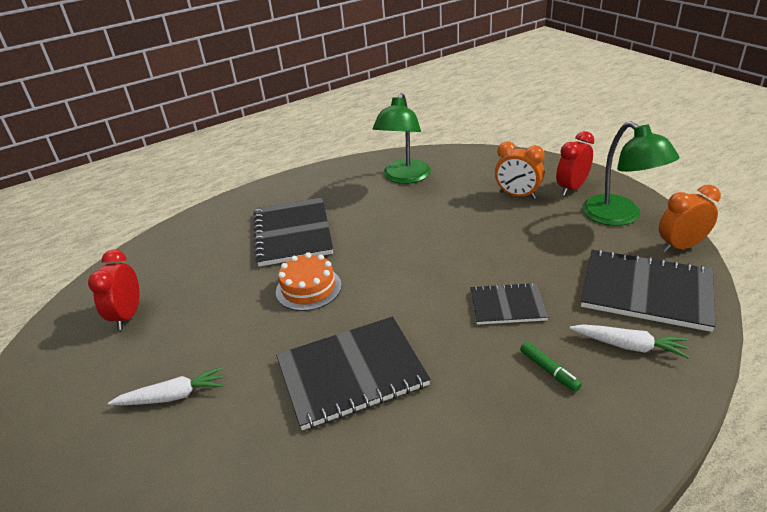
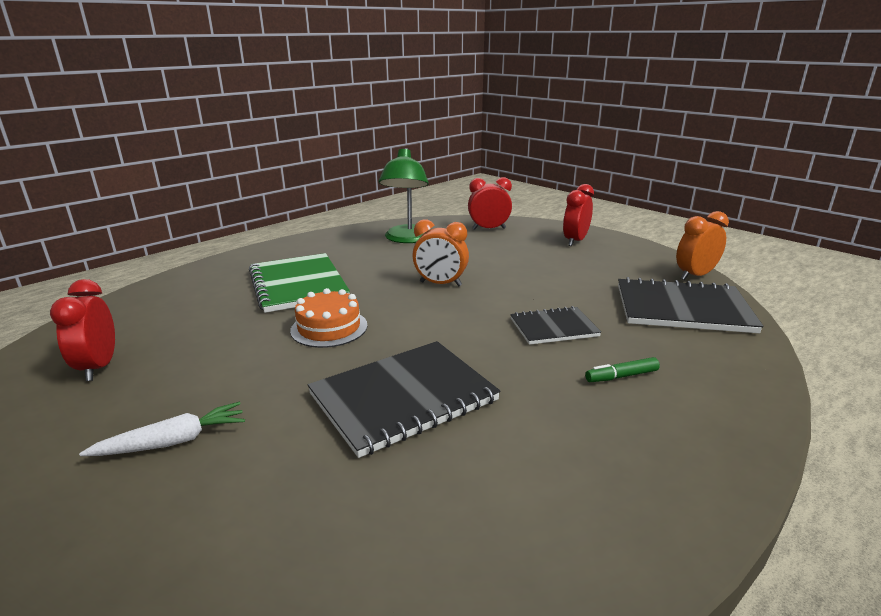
camera: 15 degrees left, 10 degrees down
(293, 233) = (298, 284): black notebook -> green notebook
(488, 166) = (489, 229): none -> red clock
(517, 195) = (526, 247): orange clock -> orange clock (440, 284)
(549, 370) = (621, 376): green marker -> green marker turned 120 degrees clockwise
(620, 216) = (629, 258): green lamp -> none
(628, 346) = (689, 350): white carrot -> none

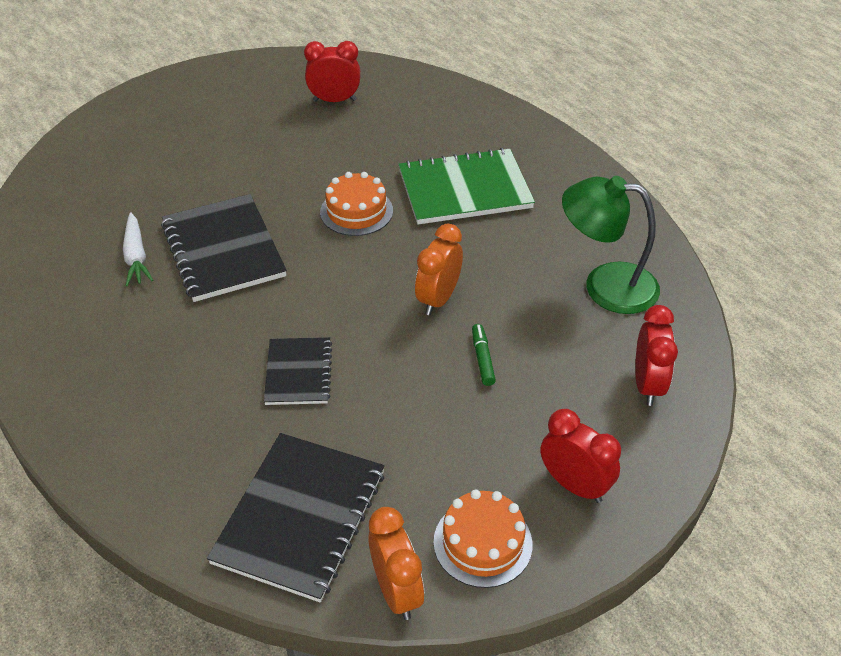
camera: 100 degrees right, 20 degrees up
(173, 442) = (224, 146): white carrot -> white carrot (136, 256)
(621, 376) = (189, 395): green marker -> green marker (482, 358)
(637, 258) = (482, 543): none -> orange cake

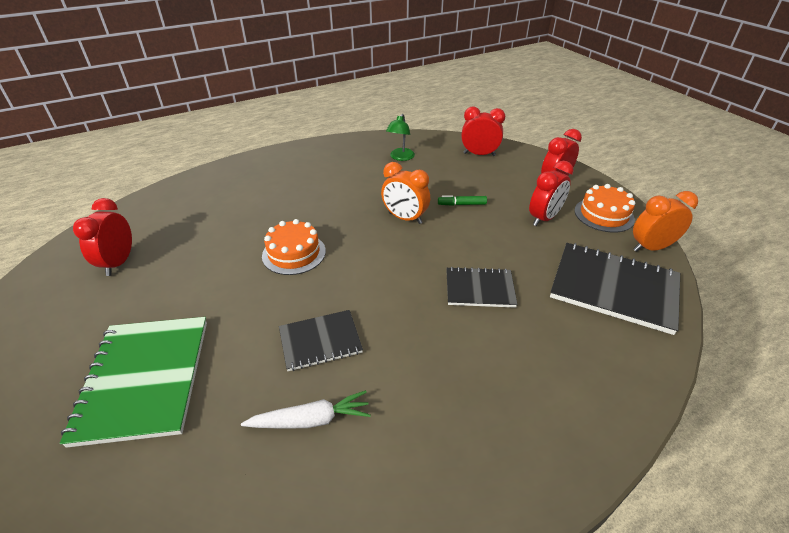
camera: 85 degrees left, 5 degrees down
(223, 250) = (320, 341): black notebook -> black notebook, size x0.59
(460, 456) = (544, 218): none -> red clock
(465, 189) = (289, 199): green notebook -> green notebook (145, 379)
(605, 285) = (400, 157): green lamp -> green lamp, size x0.56

